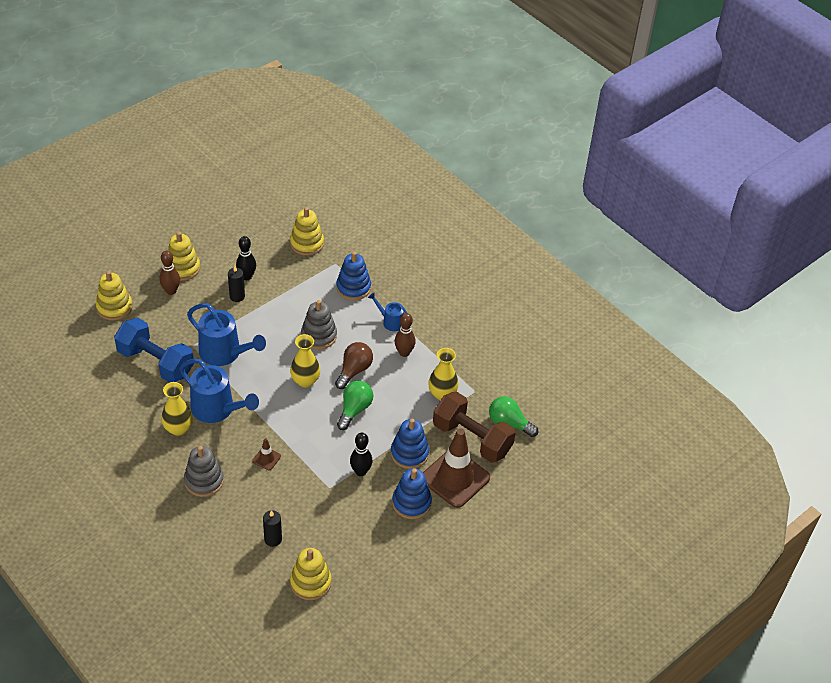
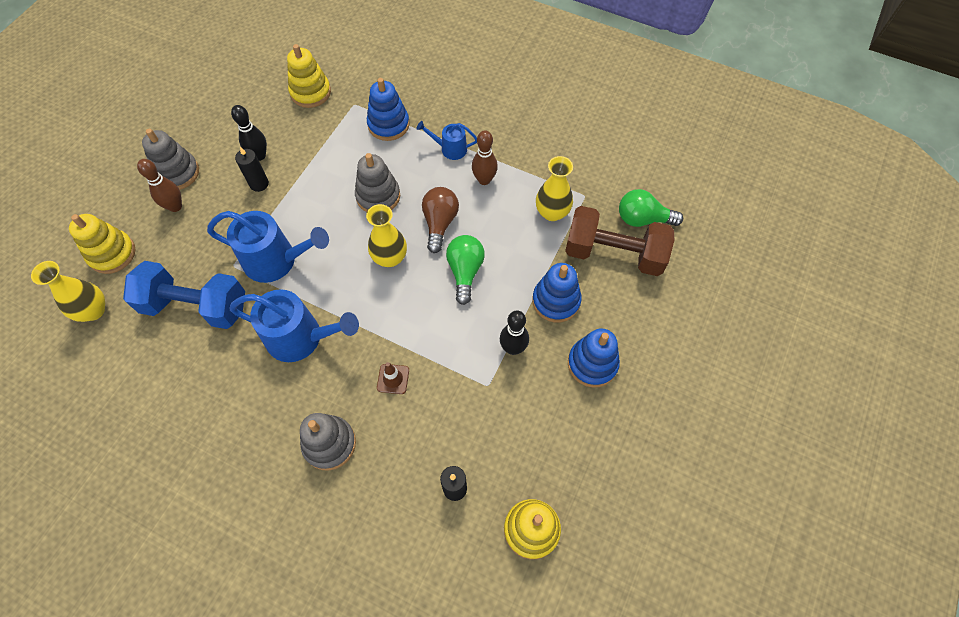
camera: 20 degrees left, 15 degrees up
(178, 428) = (264, 384): yellow vase -> yellow vase (93, 310)
(183, 268) = (177, 173): yellow stacking toy -> grey stacking toy
(455, 478) = (623, 311): brown traffic cone -> none

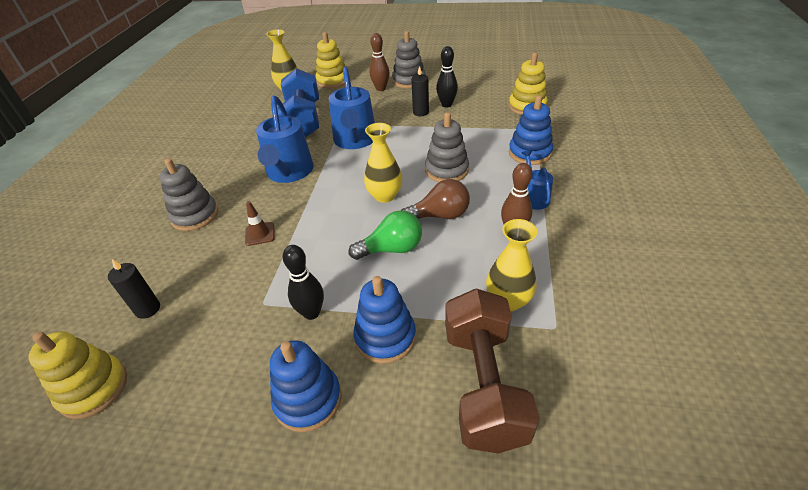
camera: 75 degrees right, 20 degrees down
(642, 219) = (562, 409): green light bulb -> none

